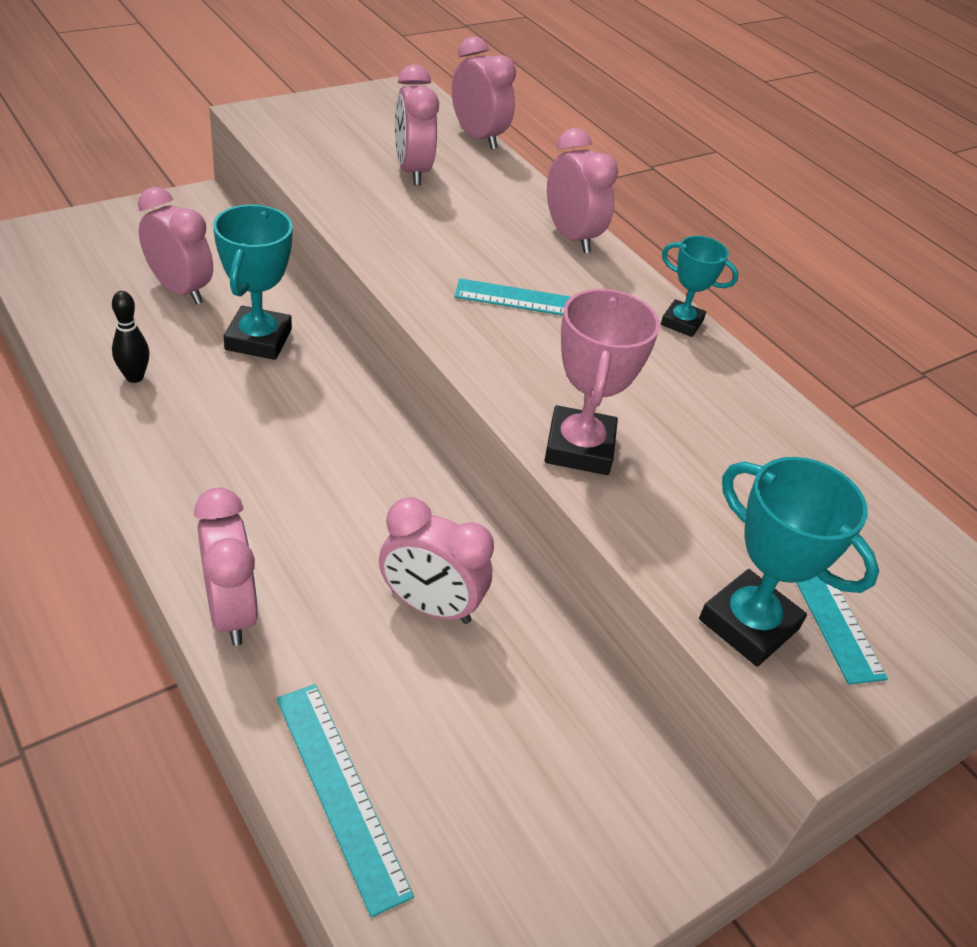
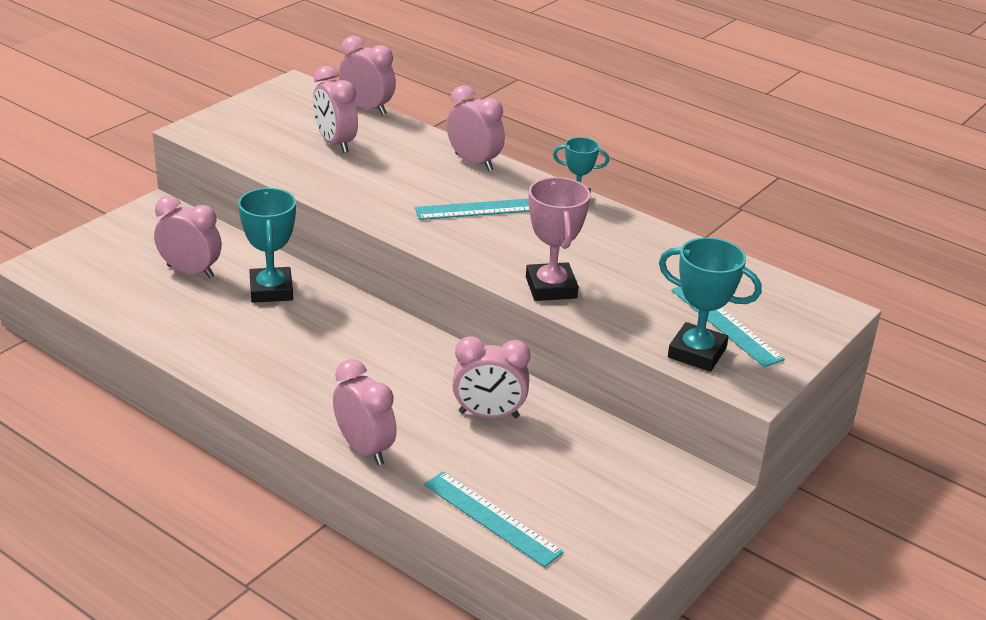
camera: 15 degrees left, 10 degrees down
(134, 377) = (200, 335): black bowling pin -> none

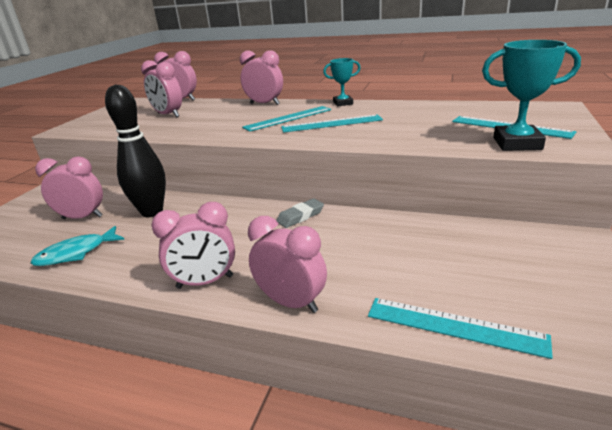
camera: 15 degrees left, 5 degrees down
(176, 322) = (76, 253): none -> turquoise fish
(271, 290) = (152, 212): turquoise trophy -> black bowling pin
(435, 355) = (300, 216): none -> grey eraser
(488, 415) = (373, 242): pink clock -> pink clock (205, 282)
(527, 240) = (331, 123): none -> turquoise ruler
(551, 288) = (374, 139): pink trophy -> none

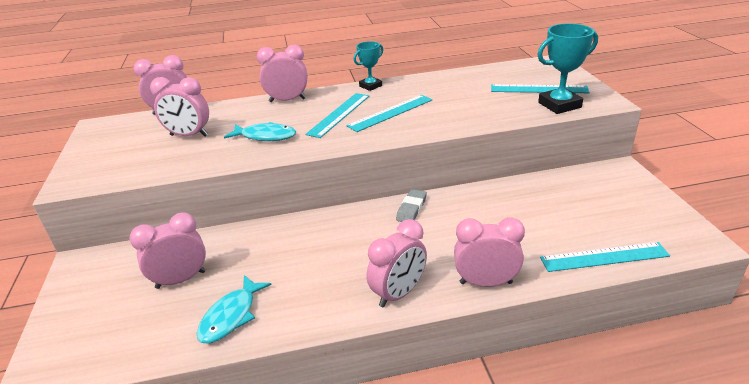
camera: 30 degrees left, 5 degrees up
(152, 212) = (257, 249): black bowling pin -> none
(213, 124) = (265, 136): none -> turquoise fish

